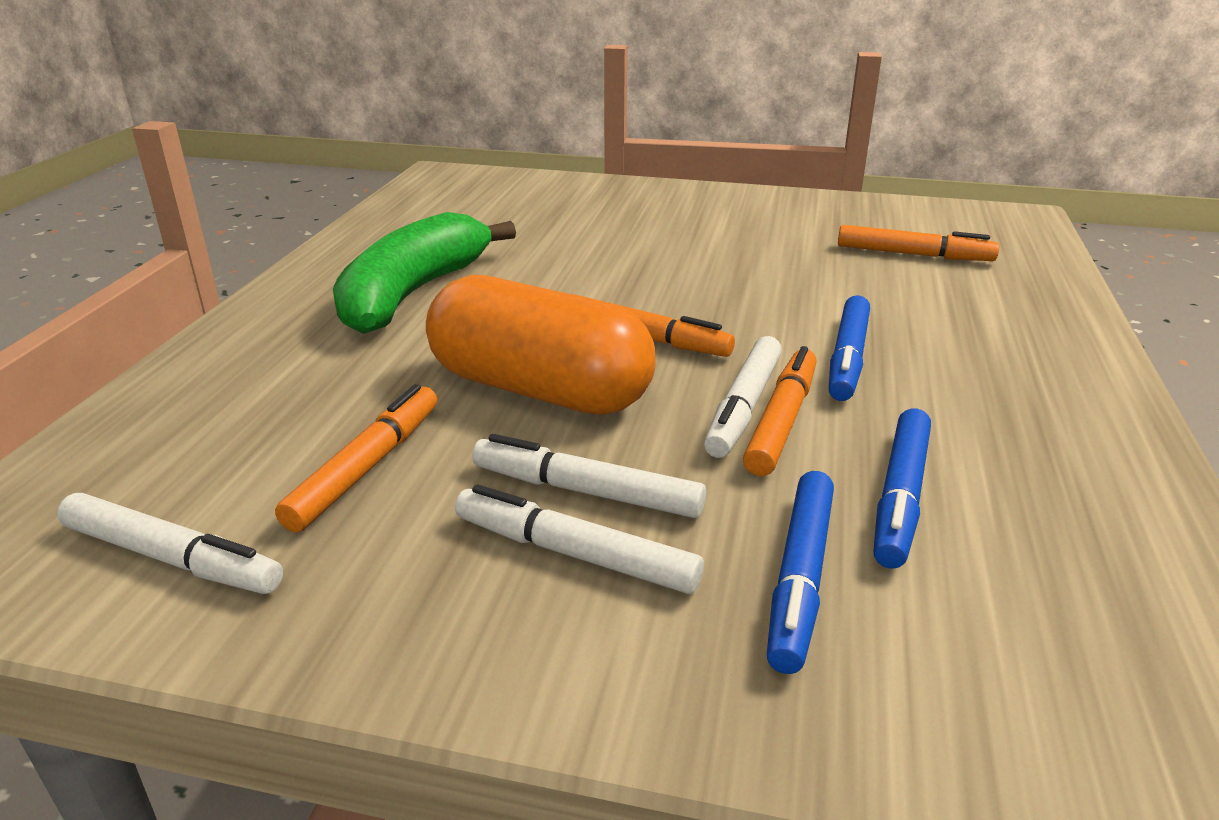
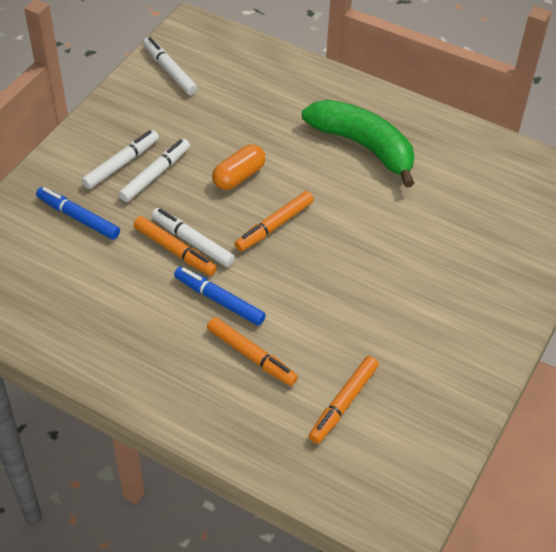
camera: 105 degrees right, 20 degrees up
(171, 557) = (170, 71): white marker -> white marker turned 105 degrees clockwise
(365, 468) = (200, 117): orange marker -> orange marker (251, 355)
(540, 389) = (239, 176): orange capsule -> orange capsule, size x0.55
(900, 496) = (105, 267): blue marker -> none

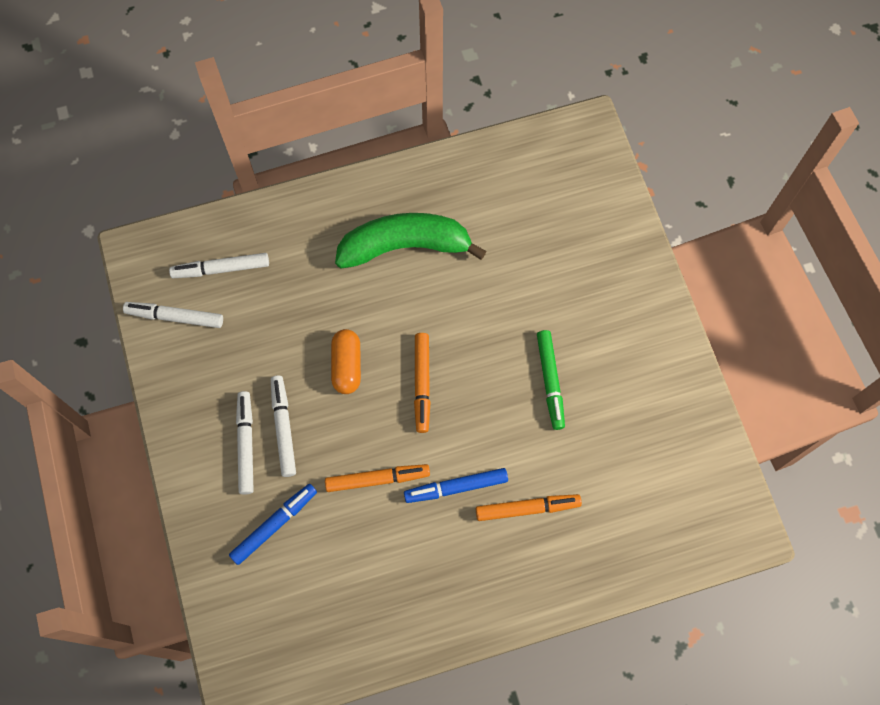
camera: 45 degrees left, 20 degrees up
(79, 218) = (274, 525): blue marker -> blue marker turned 150 degrees clockwise
(193, 242) = (381, 458): white marker -> white marker (222, 269)
(344, 403) = (623, 480): orange marker -> none
(367, 298) = (550, 380): none -> green marker

